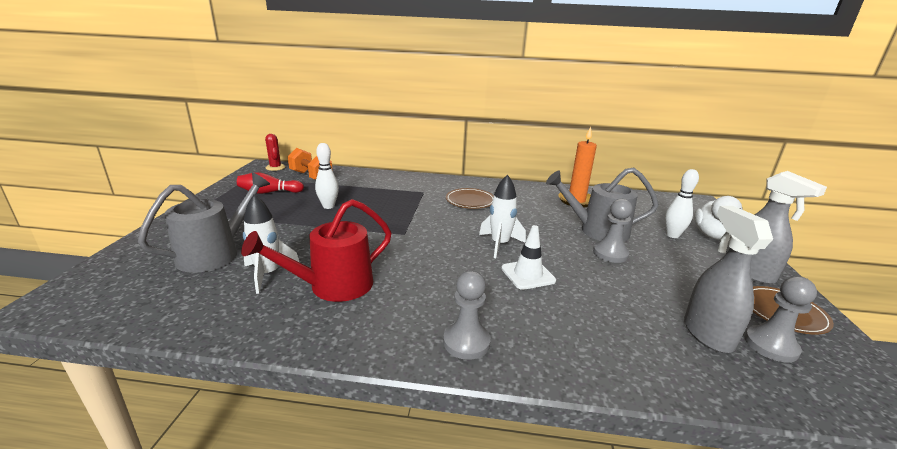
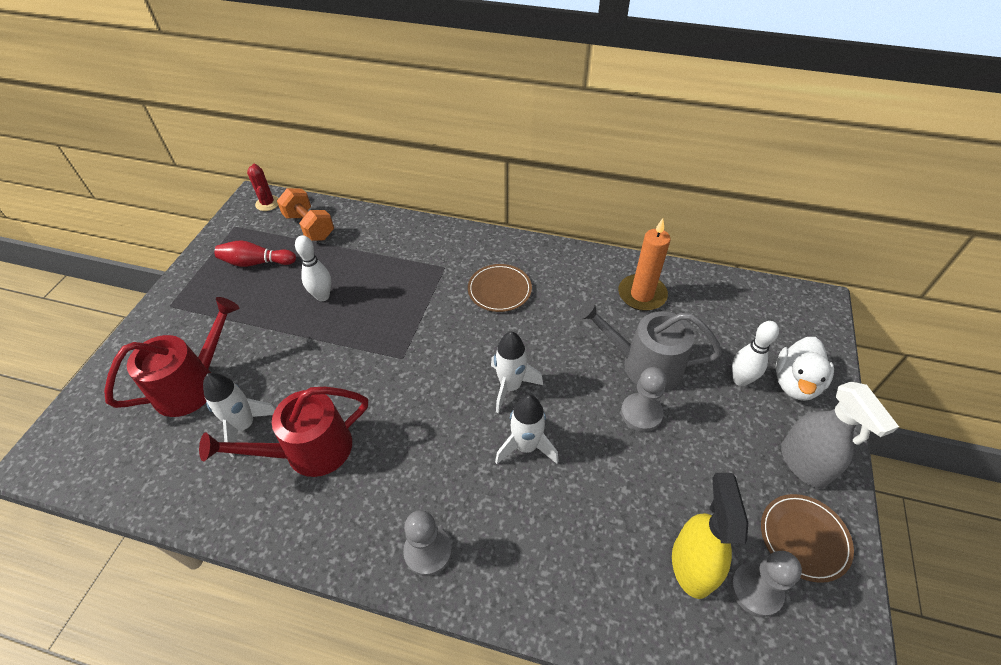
camera: 10 degrees right, 25 degrees up
(215, 253) = (192, 384): grey watering can -> red watering can
(528, 274) = (526, 446): white traffic cone -> white rocket
(707, 334) = (692, 565): grey spray bottle -> yellow spray bottle

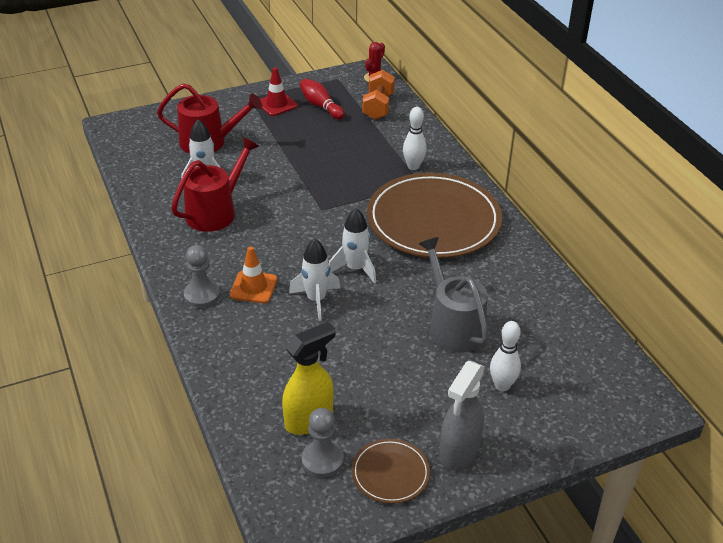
camera: 50 degrees right, 10 degrees down
(210, 292) = (277, 104): none -> red traffic cone
(309, 451) = (215, 212): red watering can -> red watering can turned 105 degrees clockwise
(322, 296) = (328, 148): white bowling pin -> white bowling pin (413, 166)
(460, 491) = (253, 287): none -> orange traffic cone
(499, 290) = (433, 220): brown plate -> brown plate, size x2.25
(641, 413) = (406, 343): grey pawn -> none
(642, 294) = (523, 294): orange candle -> none
(795, 383) = (537, 420): white duck -> none

